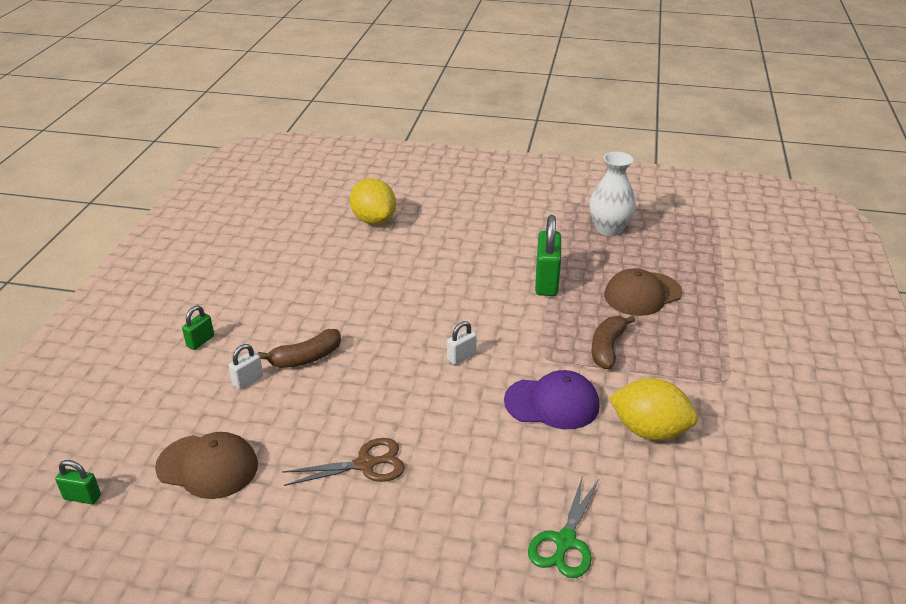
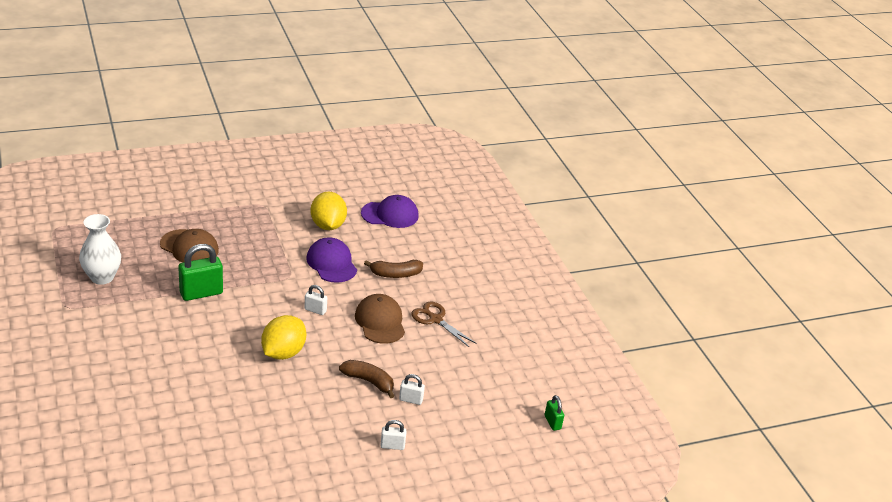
camera: 125 degrees left, 0 degrees up
(200, 341) = (392, 446): green padlock -> white padlock
(207, 466) = (489, 381): brown cap -> brown cap (380, 322)
(374, 220) = (160, 418): yellow lemon -> yellow lemon (283, 353)
(565, 541) = (427, 239): green scissors -> none
(607, 348) = (262, 252): brown banana -> brown banana (395, 274)
(657, 520) = (390, 214): none -> purple cap

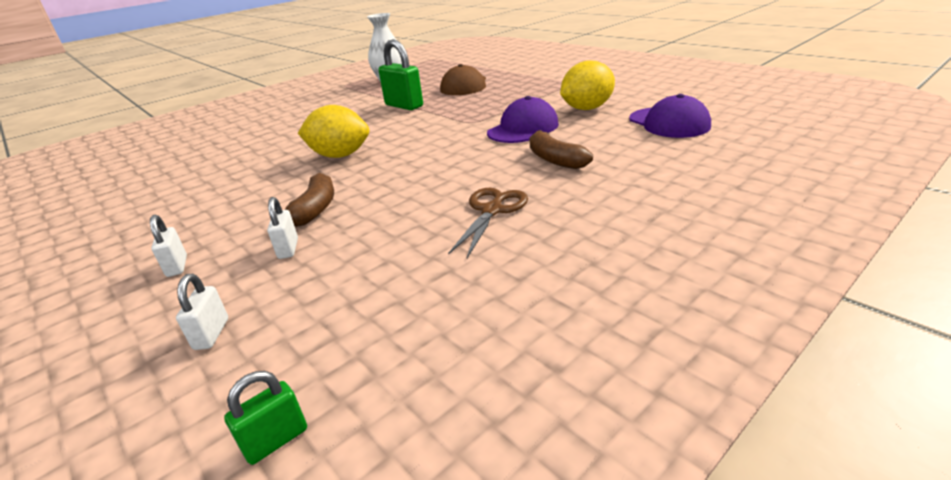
camera: 75 degrees right, 5 degrees down
(315, 310) = (428, 146): white padlock -> white padlock (211, 334)
(380, 322) = (445, 180): brown cap -> none

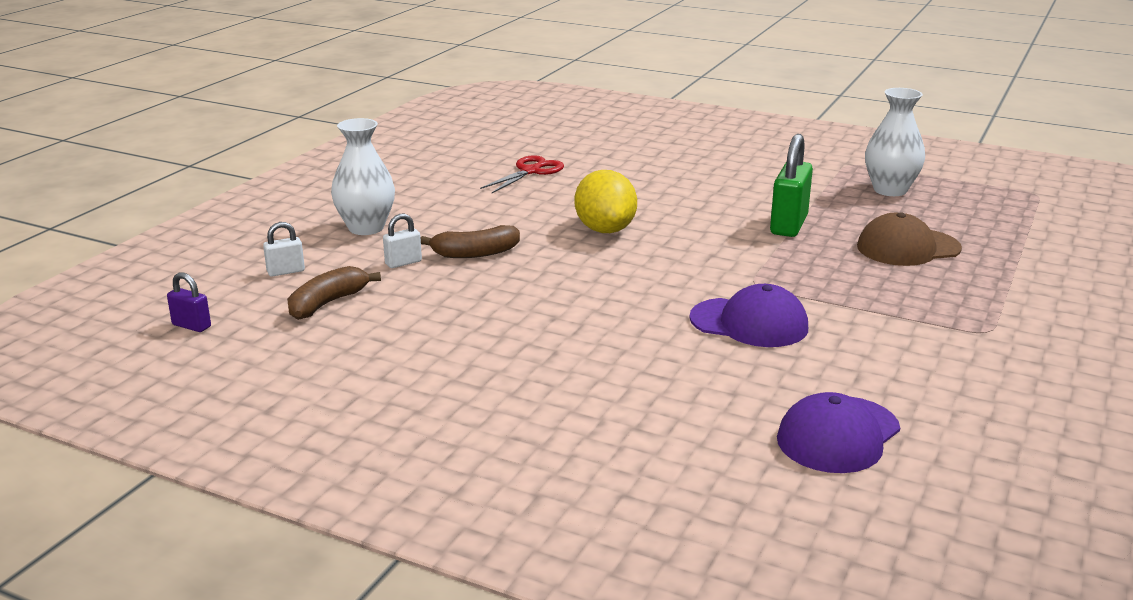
camera: 65 degrees right, 5 degrees down
(177, 266) = (366, 228): white padlock -> white vase
(191, 173) = (530, 171): none -> red scissors
(276, 440) = (191, 326): green padlock -> purple padlock
(492, 211) = (503, 342): brown scissors -> none
(555, 159) = (652, 360): brown banana -> brown banana (327, 303)
(587, 108) = (863, 361): yellow lemon -> none

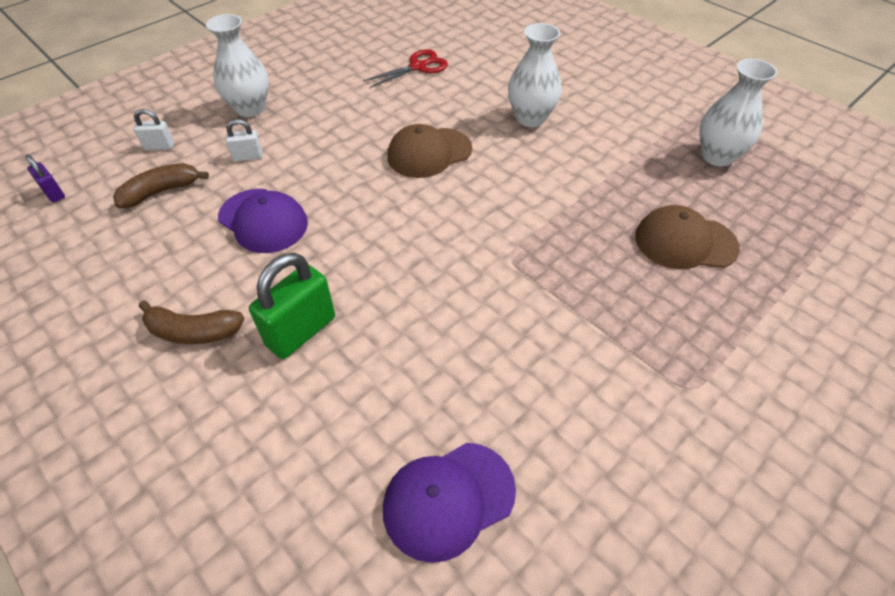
camera: 20 degrees right, 25 degrees up
(475, 253) = (308, 158): brown banana -> brown banana (193, 332)
(605, 230) = (429, 153): yellow lemon -> brown cap
(687, 191) = (530, 118): none -> white vase
(749, 323) = (470, 310): purple cap -> purple cap (263, 221)
(788, 225) = (591, 184): green padlock -> green padlock (301, 331)

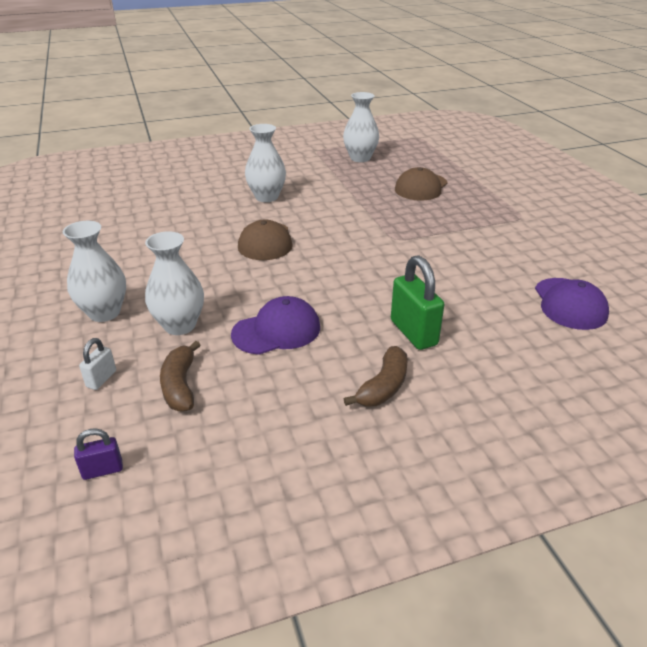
camera: 65 degrees left, 15 degrees down
(248, 157) = (180, 325): white padlock -> white vase
(418, 67) = (150, 221): red scissors -> none

